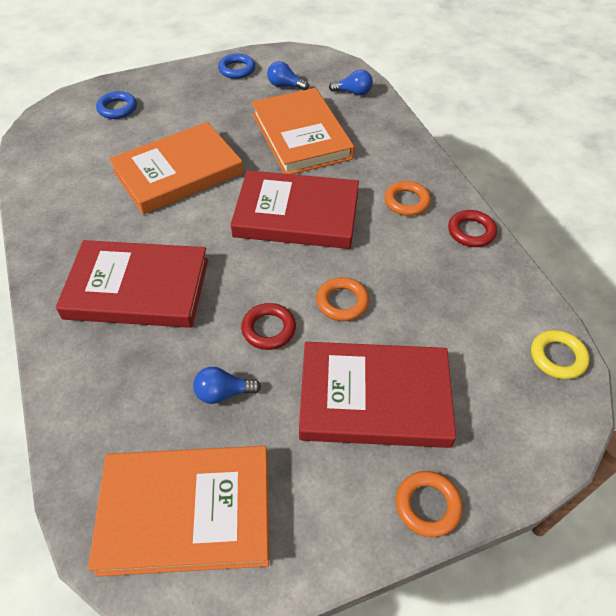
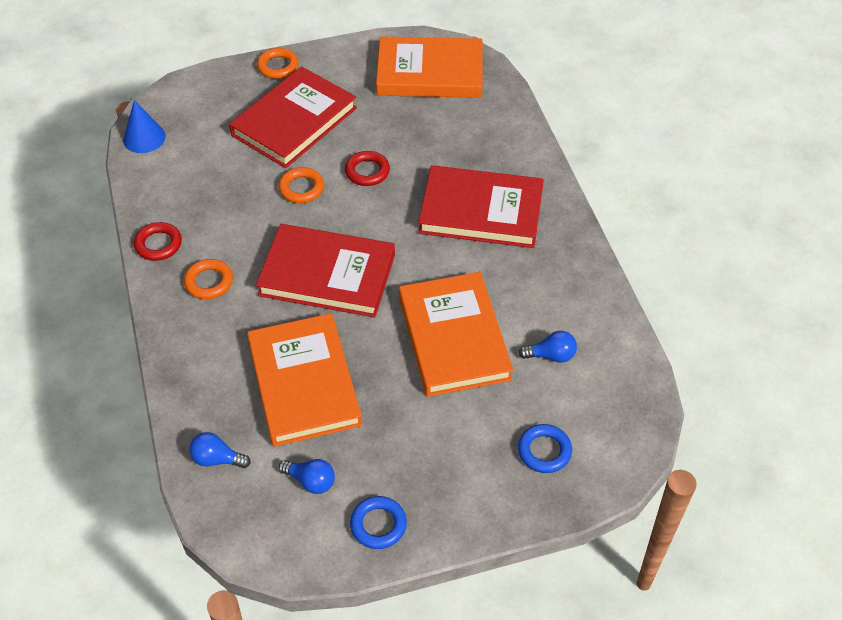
camera: 175 degrees left, 0 degrees up
(178, 172) = (454, 338): orange book -> orange book turned 75 degrees counterclockwise
(223, 393) = (405, 131): blue light bulb -> blue light bulb (551, 355)
(374, 398) = (294, 121): red book -> red book turned 60 degrees counterclockwise
(557, 357) = (144, 138): yellow ring -> blue cone

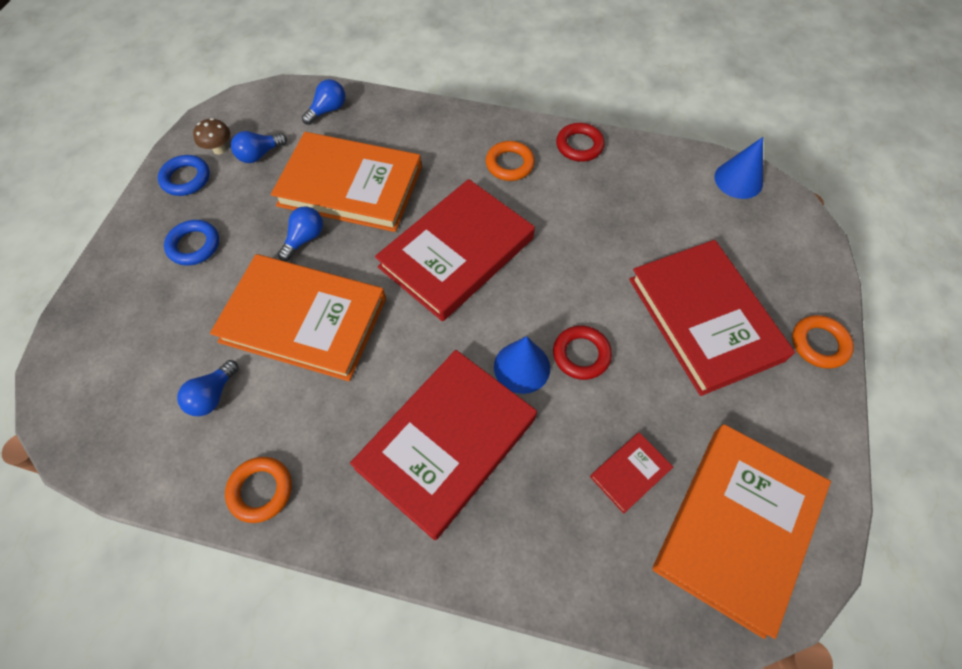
camera: 120 degrees right, 10 degrees up
(301, 188) = (590, 281): orange ring -> orange ring (261, 490)
(325, 522) = (219, 149): none -> brown mushroom
(381, 383) = (304, 239): none -> blue light bulb
(399, 197) = (522, 367): none -> blue cone
(432, 123) = (630, 473): none -> red book
(544, 451) = (130, 326): blue ring -> blue ring (194, 245)

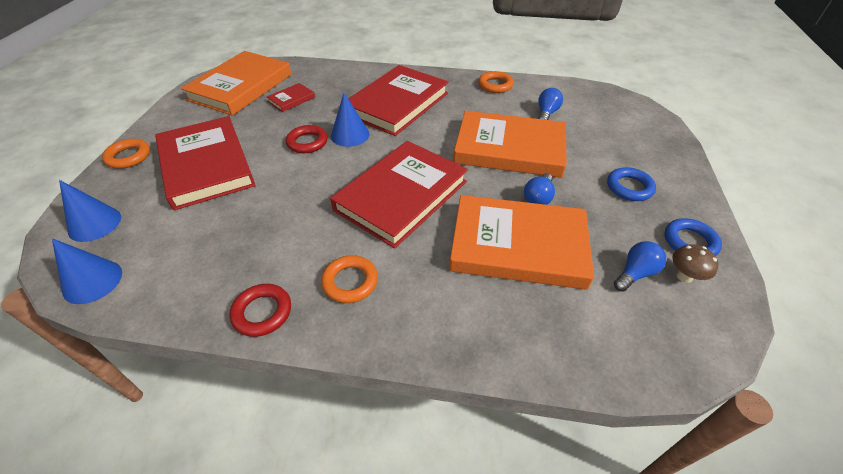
camera: 175 degrees right, 15 degrees down
(328, 110) = (592, 342): blue light bulb -> none
(783, 240) = (94, 224): none -> blue cone

